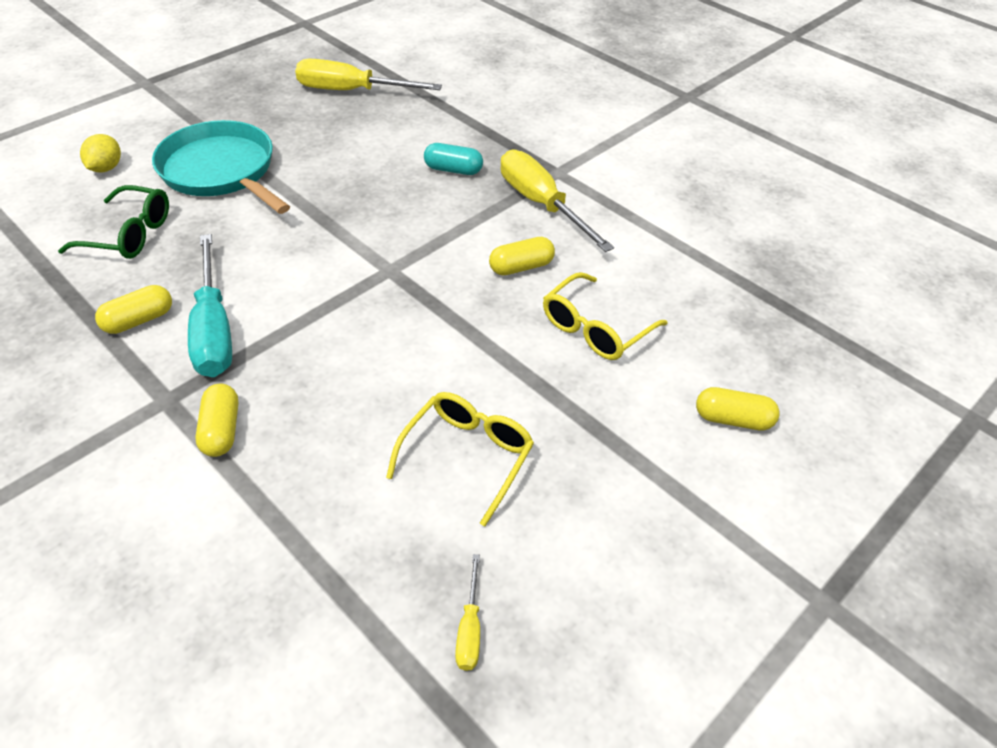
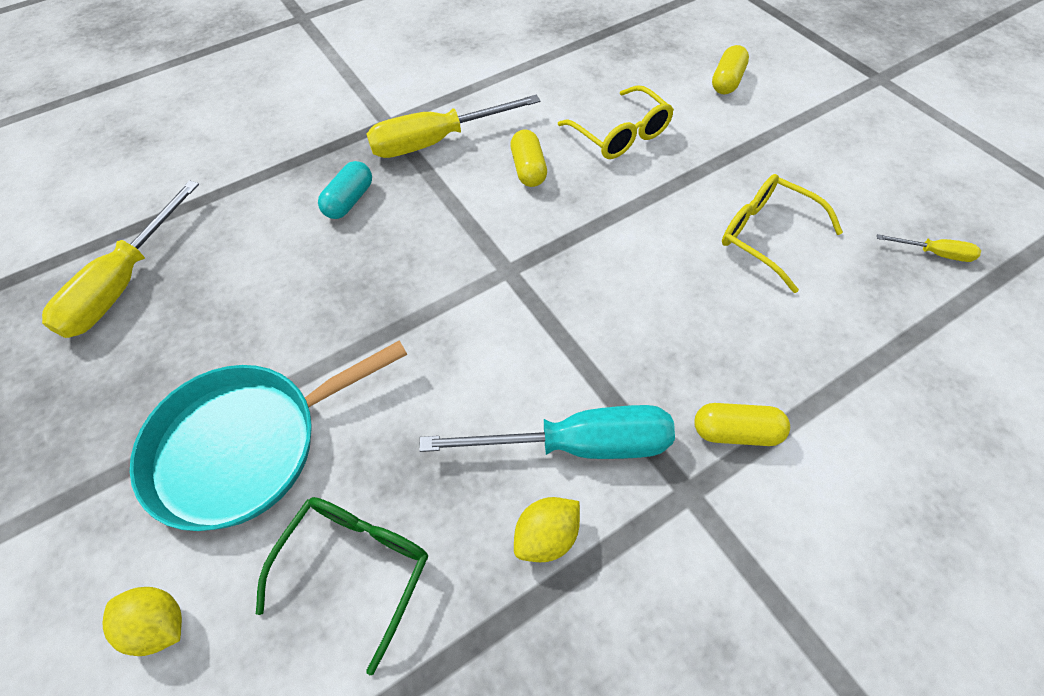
camera: 75 degrees left, 10 degrees up
(139, 320) = (547, 536): yellow capsule -> yellow lemon

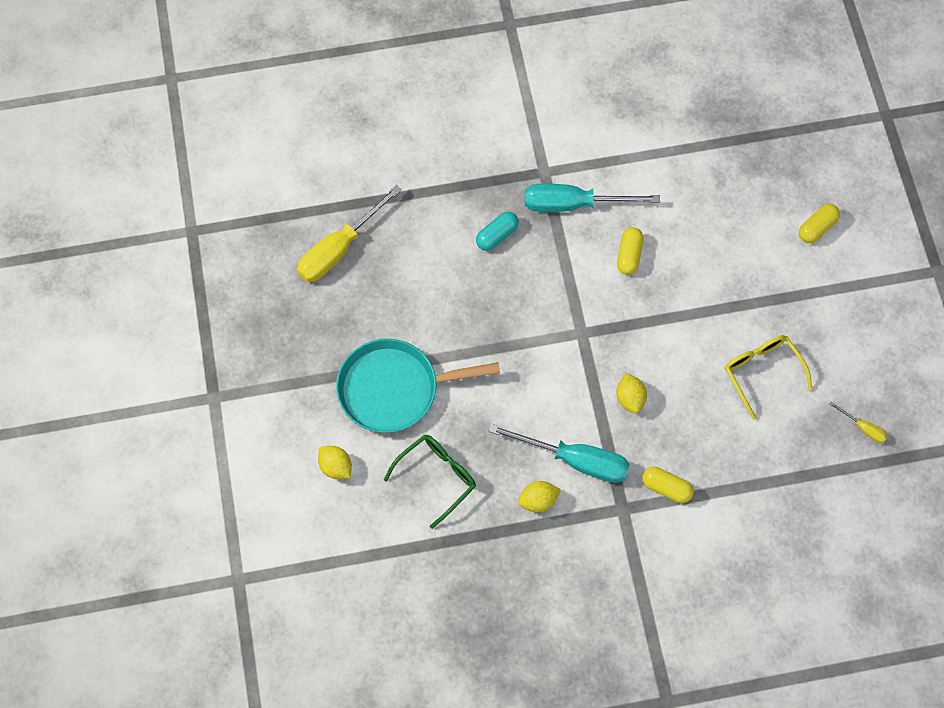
camera: 20 degrees right, 10 degrees up
(436, 141) = (573, 204): yellow screwdriver -> turquoise screwdriver
(614, 327) = (630, 398): none -> yellow lemon
(620, 134) = (709, 249): yellow glasses -> none

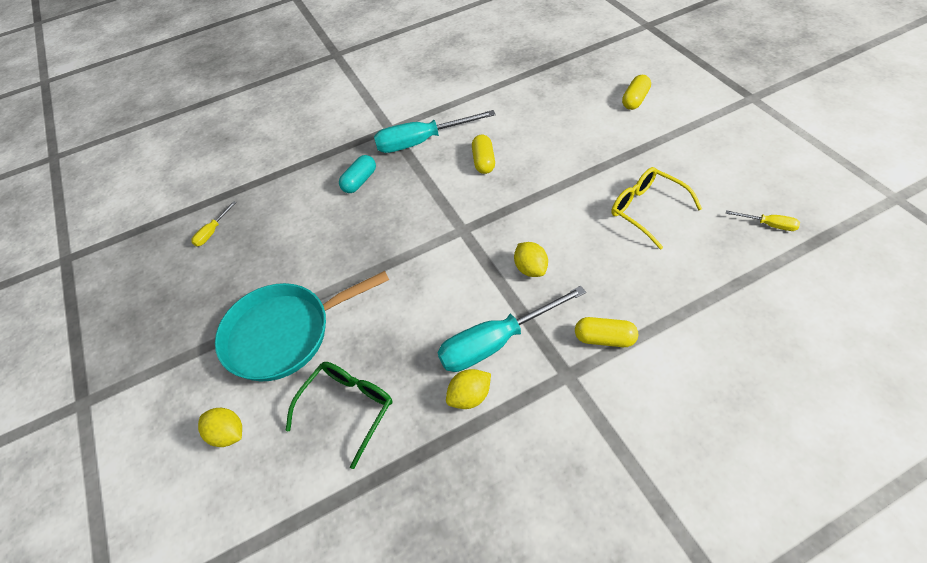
camera: 10 degrees left, 15 degrees down
(339, 249) = (212, 232): yellow screwdriver -> yellow screwdriver, size x0.46
(575, 460) = (496, 342): turquoise screwdriver -> turquoise screwdriver turned 150 degrees clockwise

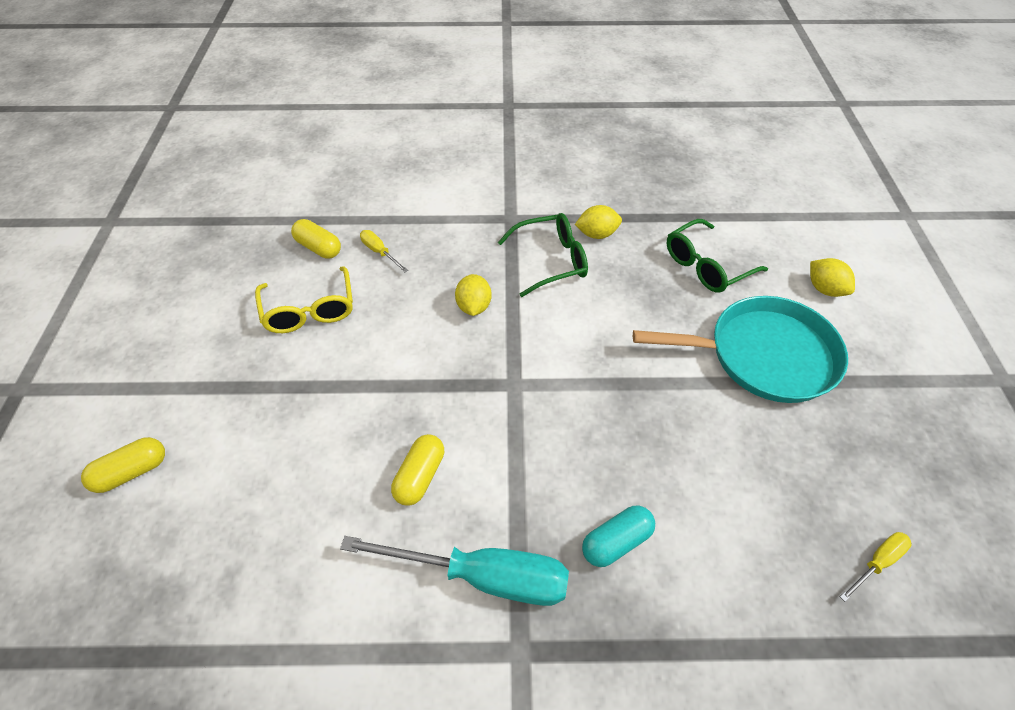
camera: 160 degrees left, 0 degrees up
(496, 342) = (551, 261): turquoise screwdriver -> green glasses
(604, 339) = (460, 227): yellow capsule -> yellow capsule (319, 248)
(769, 225) = (232, 247): yellow screwdriver -> yellow screwdriver (379, 252)

